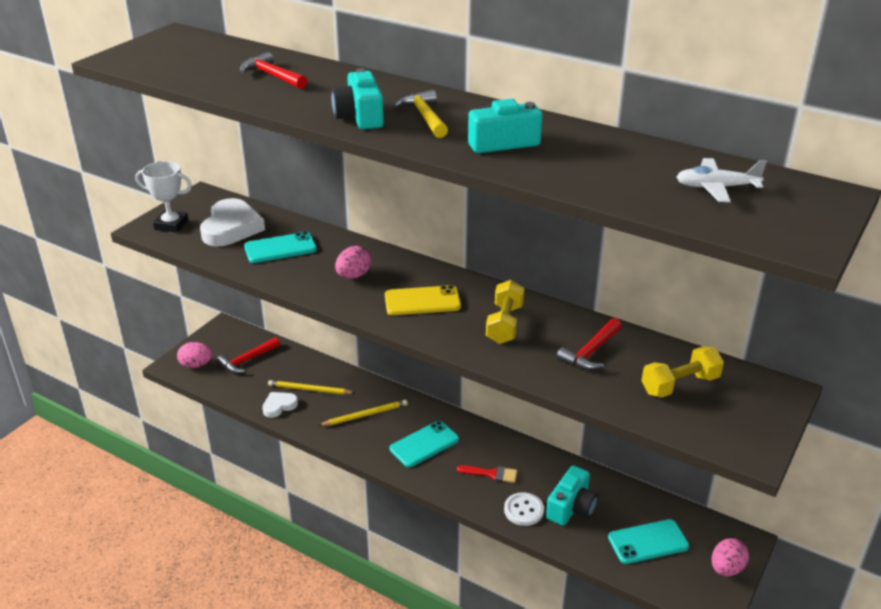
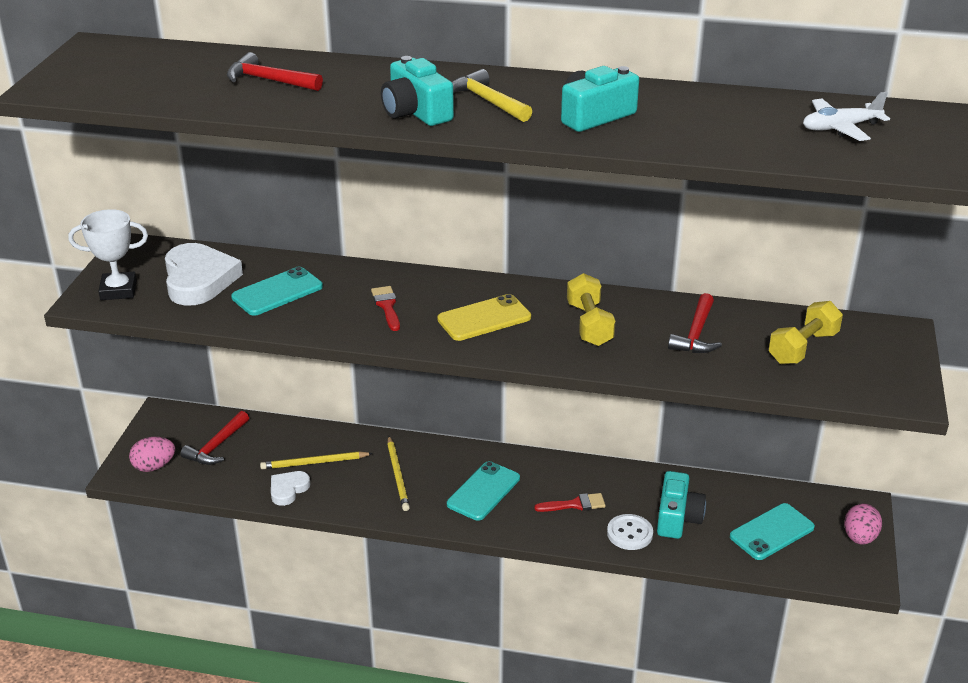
camera: 20 degrees left, 0 degrees up
(353, 276) = (387, 306): pink egg -> red brush
(365, 415) = (398, 475): yellow pencil -> yellow pencil turned 120 degrees clockwise

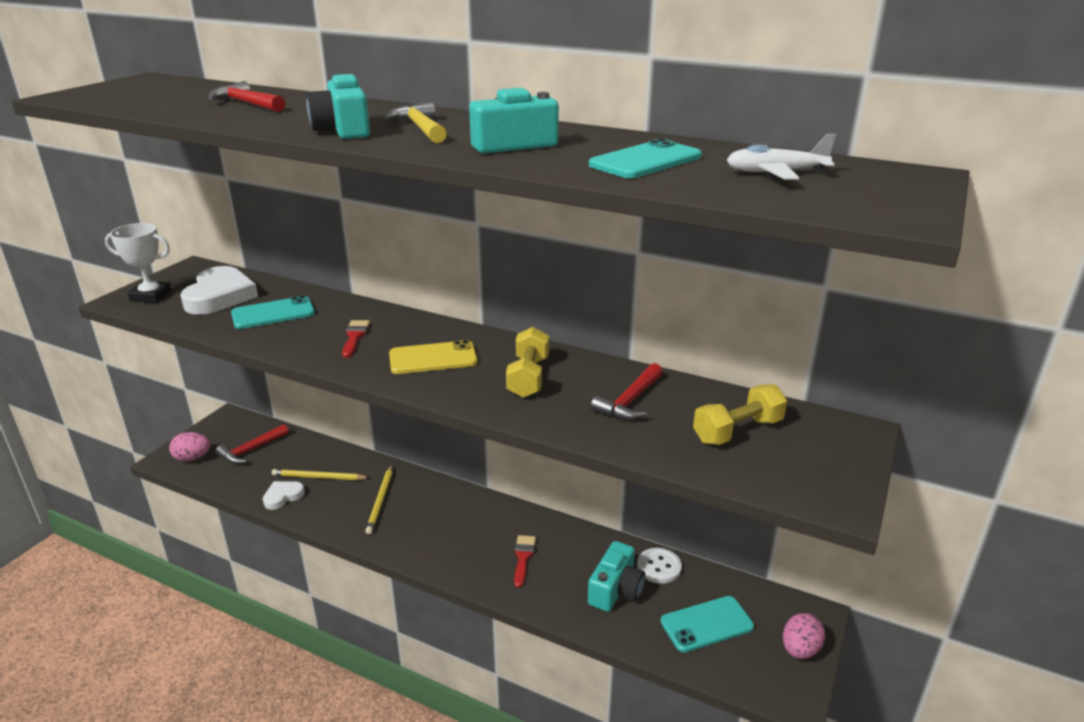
camera: 15 degrees right, 5 degrees down
(483, 491) = (446, 529): turquoise phone -> turquoise phone (645, 161)
(575, 504) = (523, 557): red brush -> red brush turned 90 degrees counterclockwise
(629, 533) = (561, 597): white button -> white button (659, 567)

